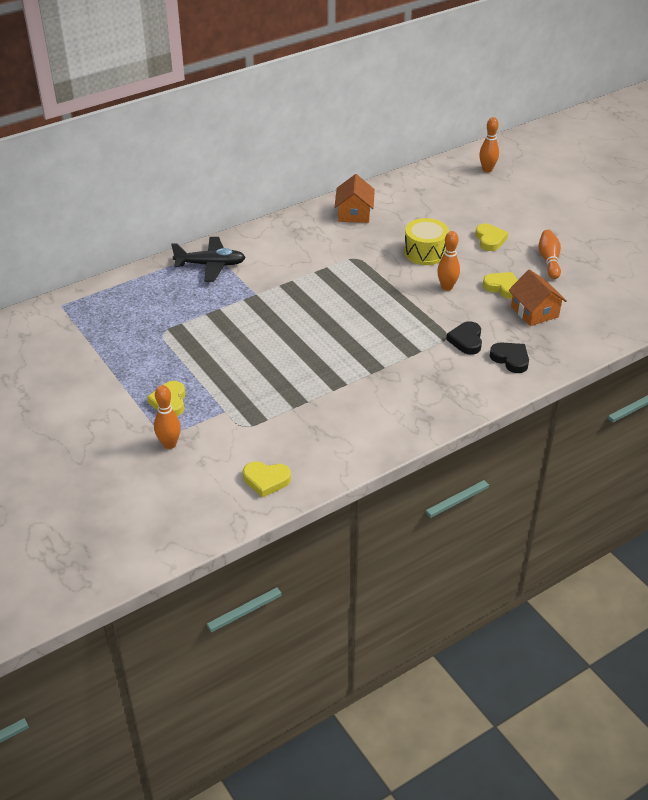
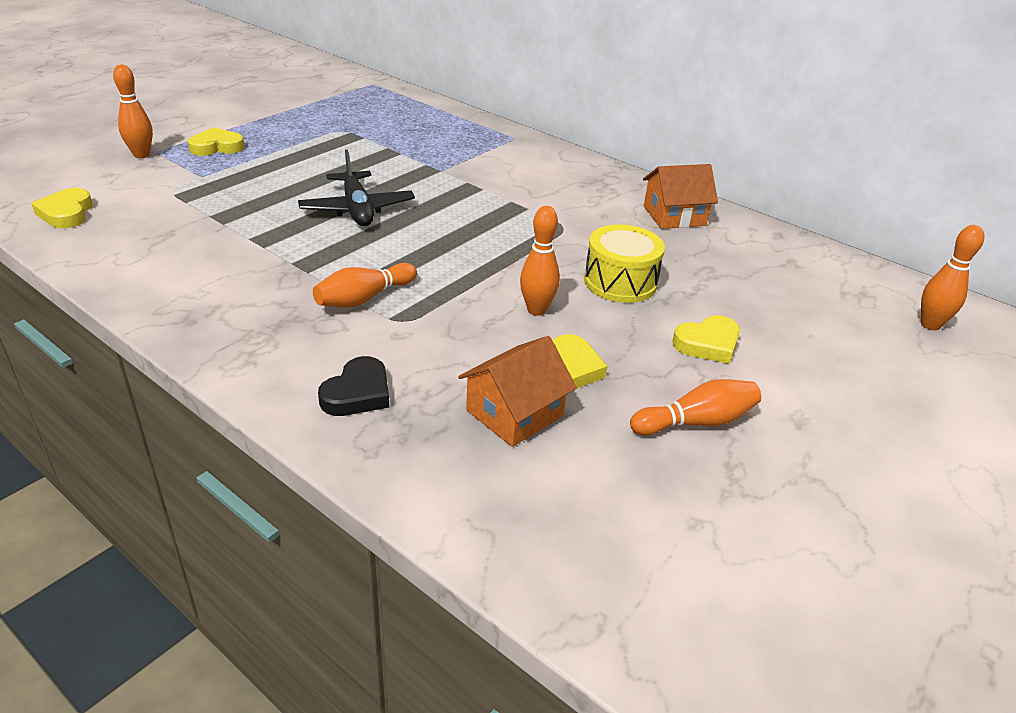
camera: 70 degrees right, 5 degrees down
(210, 265) = (485, 140): black plane -> black plane (357, 209)
(420, 348) = (364, 298): none -> orange bowling pin
(466, 340) = (397, 340): black heart -> none

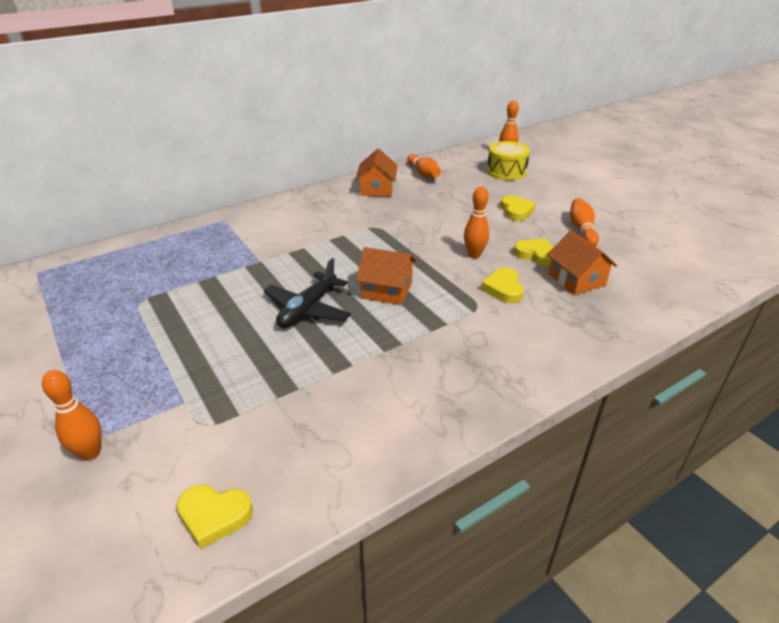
camera: 70 degrees left, 0 degrees up
(217, 147) = (115, 389): yellow heart -> yellow heart (503, 289)
(357, 209) = (308, 309): black plane -> black plane turned 120 degrees clockwise
(358, 393) = (558, 334): black heart -> none
(364, 298) = (446, 320): orange bowling pin -> orange bowling pin (423, 174)
(414, 251) = (387, 290): none -> orange house
(620, 282) = (449, 222): yellow drum -> yellow drum (506, 172)

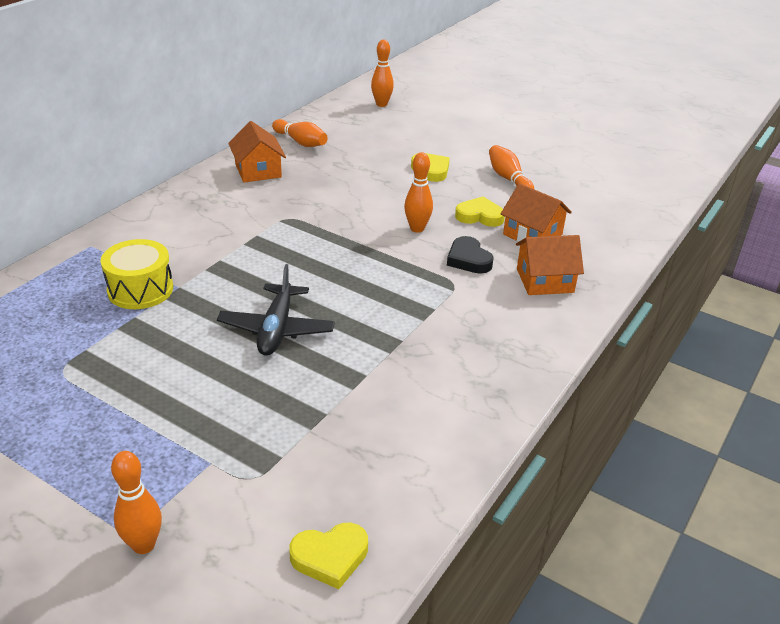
camera: 25 degrees left, 0 degrees up
(387, 290) = (350, 288): orange house -> orange house (545, 280)
(503, 289) = (468, 259): yellow heart -> black heart
(506, 172) = (393, 124): yellow drum -> yellow drum (140, 289)

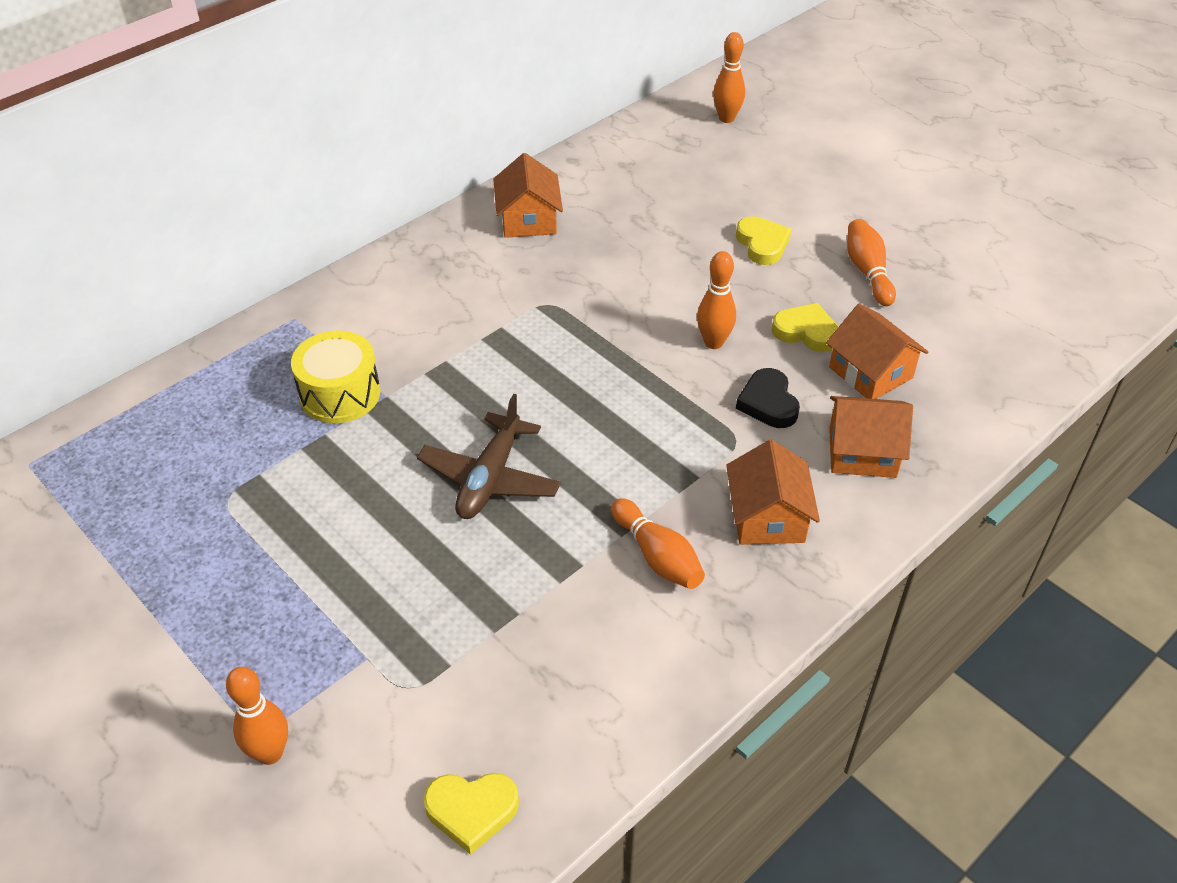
camera: 15 degrees right, 10 degrees up
(276, 329) = (490, 478): black plane -> brown plane
(301, 142) = (597, 176): orange bowling pin -> orange bowling pin (657, 556)
(493, 327) = (767, 517): none -> orange house

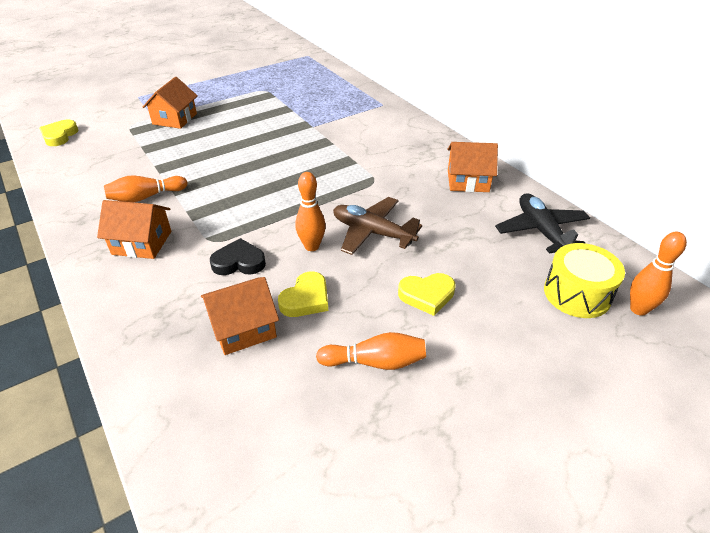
camera: 100 degrees right, 5 degrees down
(270, 753) = (128, 98): orange bowling pin -> none
(340, 394) = (319, 115): yellow drum -> yellow drum (577, 294)
(490, 478) = (236, 151): brown plane -> brown plane (372, 232)
(622, 166) = (541, 231): none -> black plane
(862, 452) = (165, 301): orange house -> orange house (175, 119)

